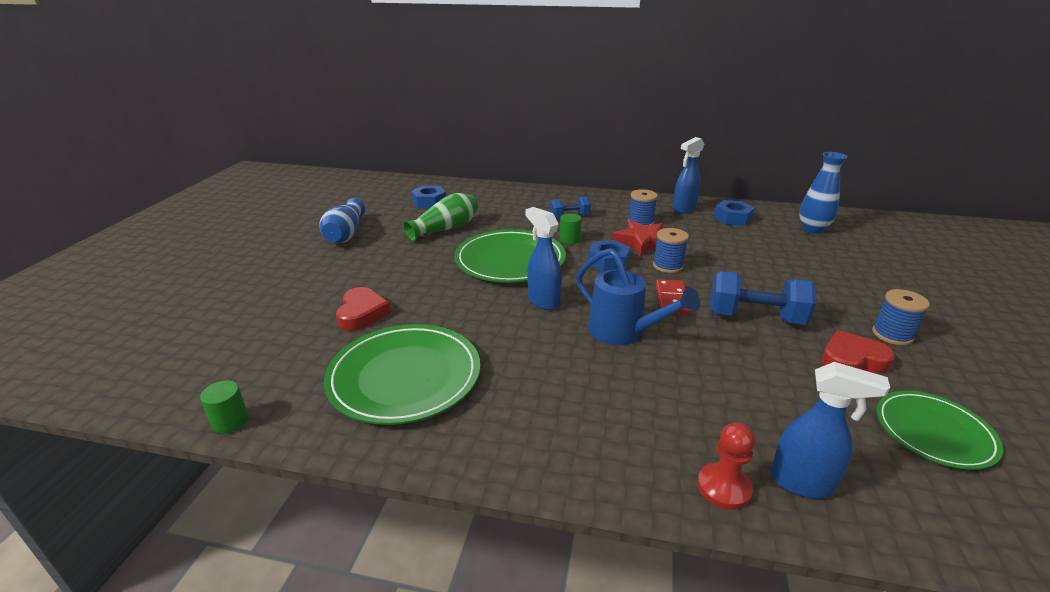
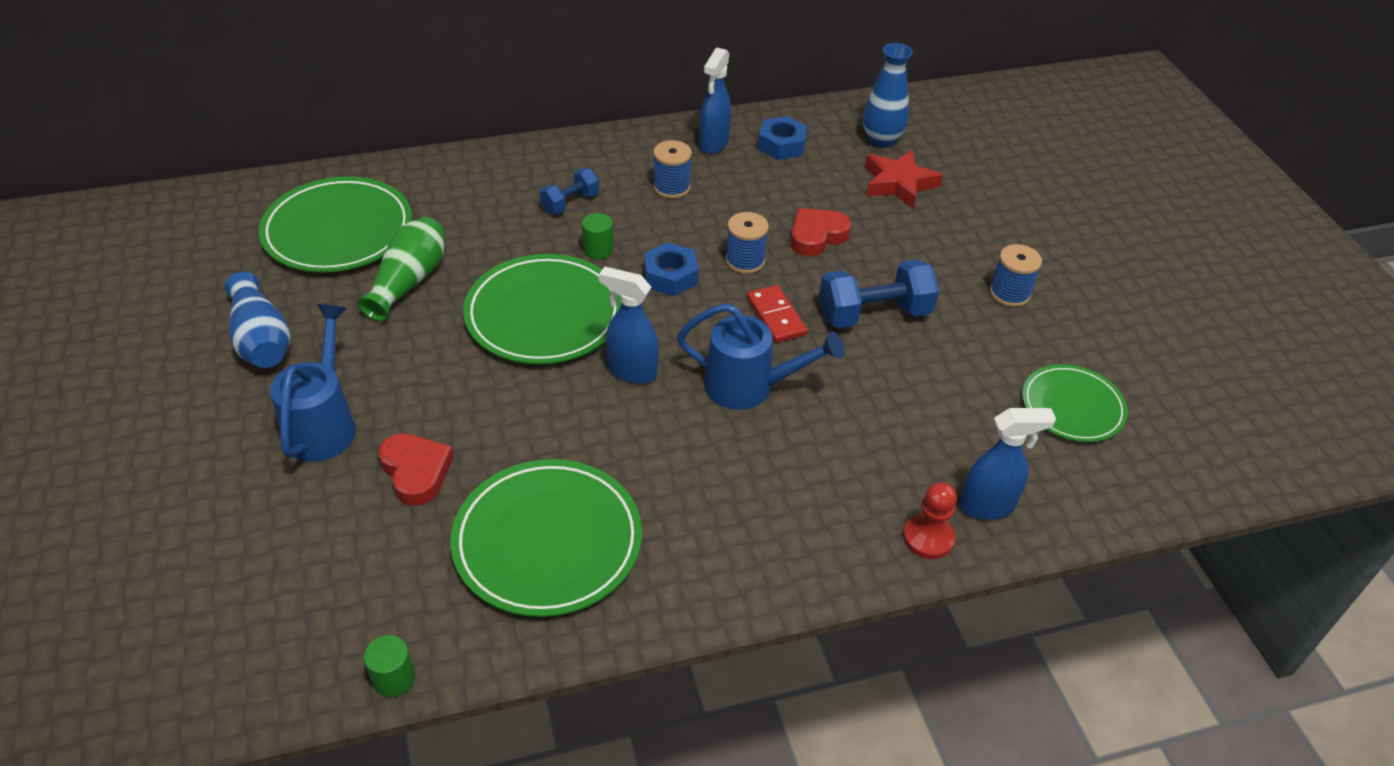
camera: 30 degrees left, 15 degrees up
(336, 277) = (323, 424): none -> blue watering can
(429, 202) = (338, 230): blue nut -> green plate
(642, 242) = (694, 226): red star -> red star (899, 184)
(852, 360) = (984, 343): red heart -> red heart (816, 236)

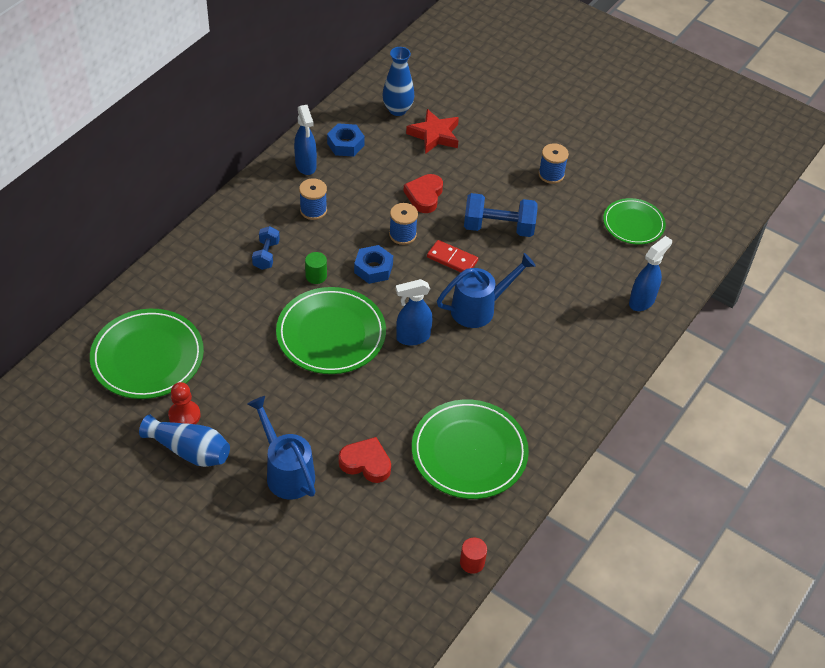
camera: 40 degrees left, 5 degrees up
(393, 678) = (472, 562): green cylinder -> red cylinder
(409, 281) = (231, 362): green vase -> none
(874, 314) = (498, 227): blue dumbbell -> blue dumbbell turned 60 degrees clockwise
(928, 538) = (631, 334): red pawn -> red pawn (184, 415)

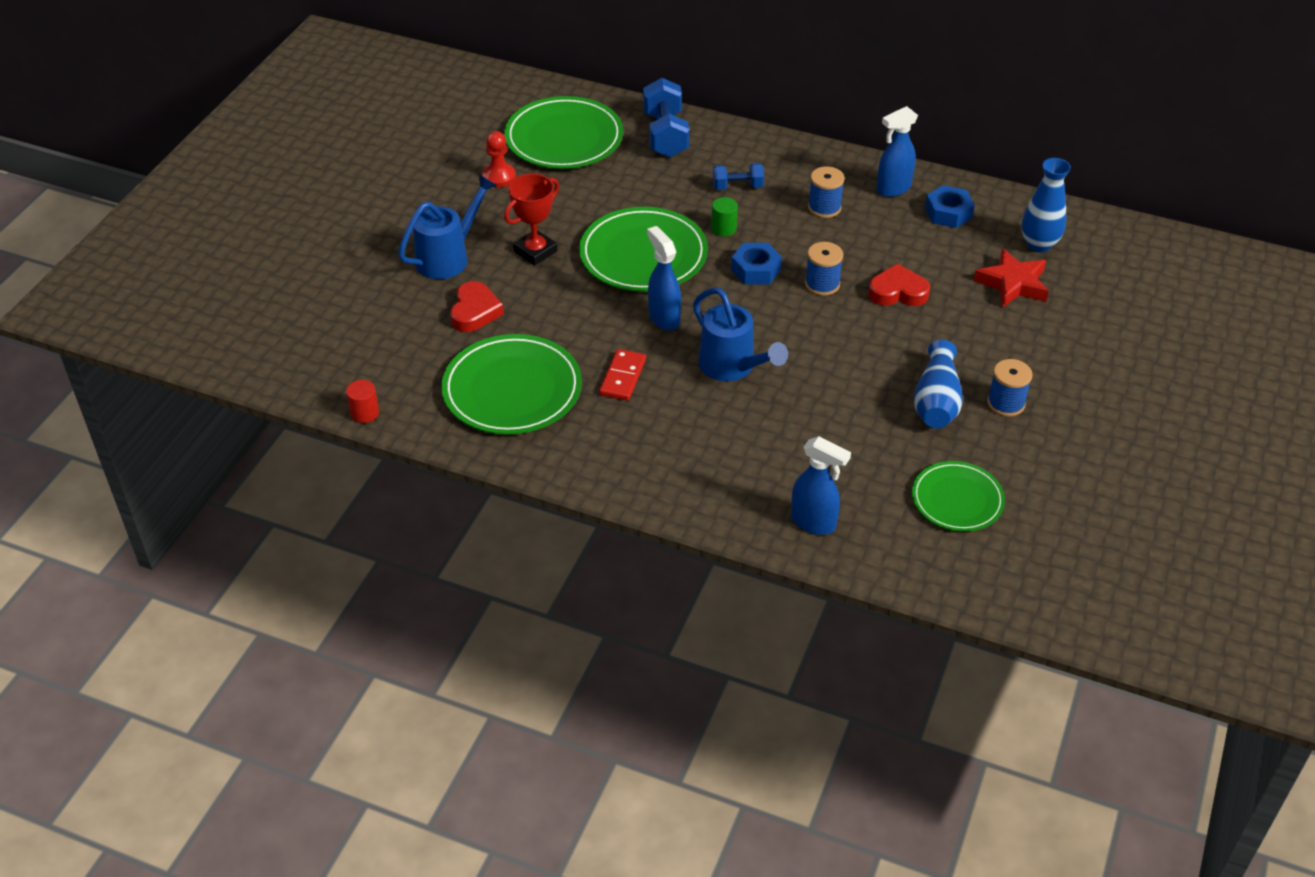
camera: 80 degrees right, 5 degrees down
(189, 450) = (457, 189): blue vase -> blue vase (936, 401)
(300, 406) = (535, 251): none -> red trophy
(452, 259) = (802, 332): red domino -> red domino (623, 377)
(498, 227) = (878, 365): blue dumbbell -> blue dumbbell (665, 135)

